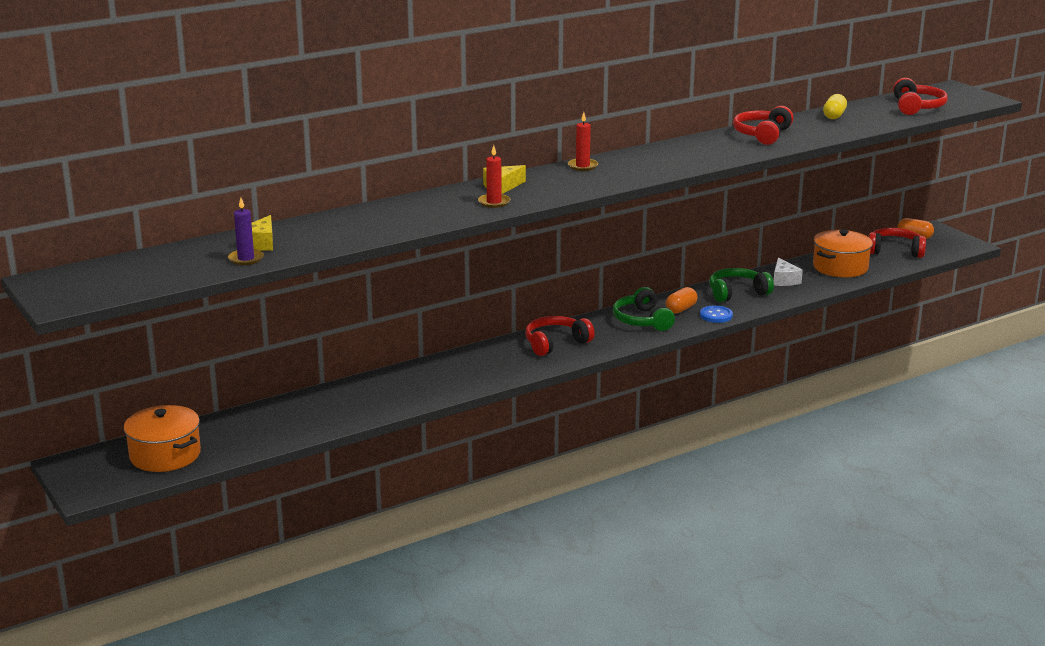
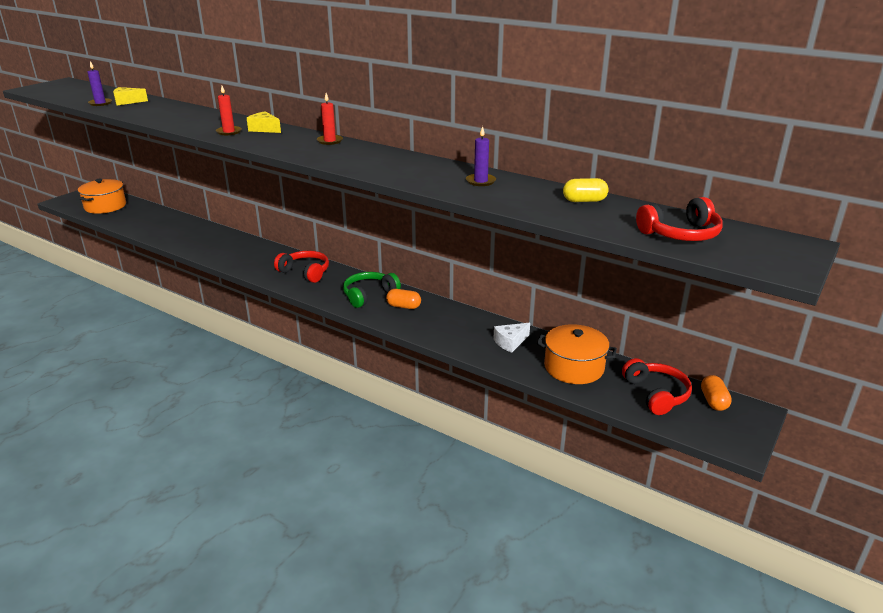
camera: 65 degrees right, 5 degrees up
(716, 315) = (403, 323): blue button -> none
(737, 293) = (459, 324): green headphones -> none
(762, 135) = (480, 181): red headphones -> purple candle

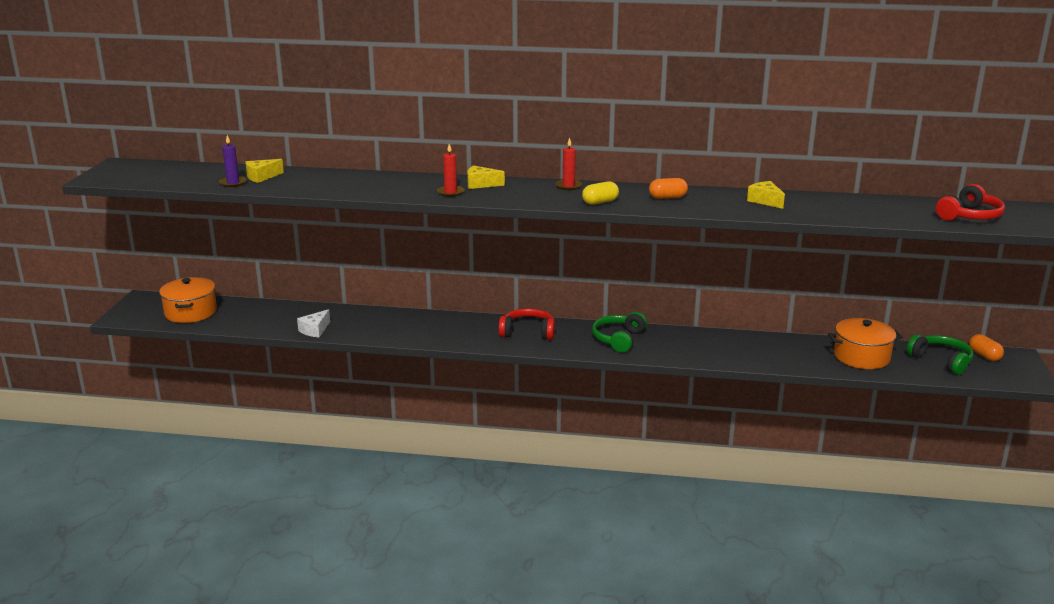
camera: 25 degrees left, 5 degrees down
(403, 306) = (663, 341): orange capsule -> orange capsule (667, 197)
(480, 181) = (765, 201): purple candle -> yellow cheese
(510, 342) = (790, 349): white cheese -> white cheese (315, 330)
(584, 201) = (867, 203): yellow capsule -> yellow capsule (600, 202)
(656, 394) = (941, 361): red headphones -> green headphones

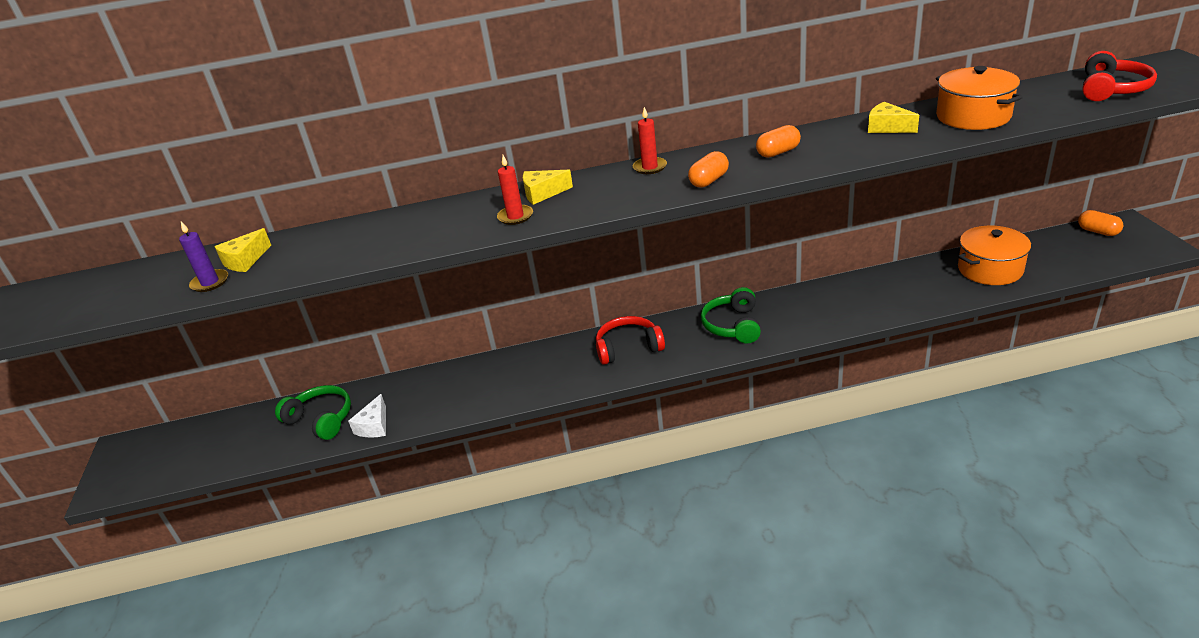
camera: 15 degrees left, 10 degrees up
(191, 312) = (197, 449): orange pot -> orange pot (973, 116)
(600, 202) = (709, 181): yellow capsule -> orange capsule
(941, 361) = (1066, 250): green headphones -> green headphones (321, 419)

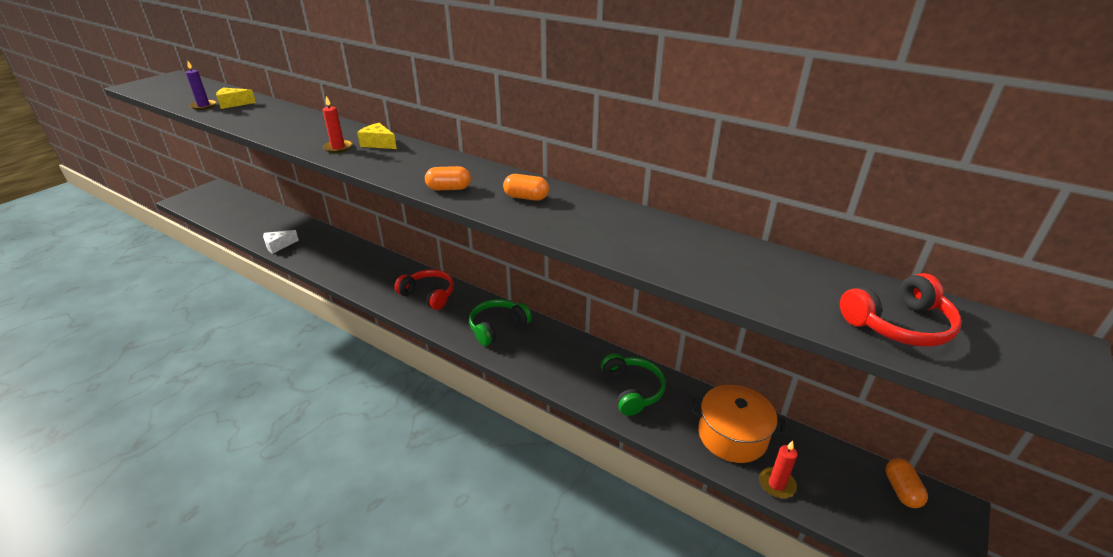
camera: 40 degrees right, 0 degrees up
(321, 419) = (273, 227): green headphones -> green headphones (632, 390)
(650, 167) = (451, 161): red candle -> red candle (776, 484)
(887, 128) = (630, 227): yellow cheese -> none
(973, 116) = (709, 261): orange pot -> none

